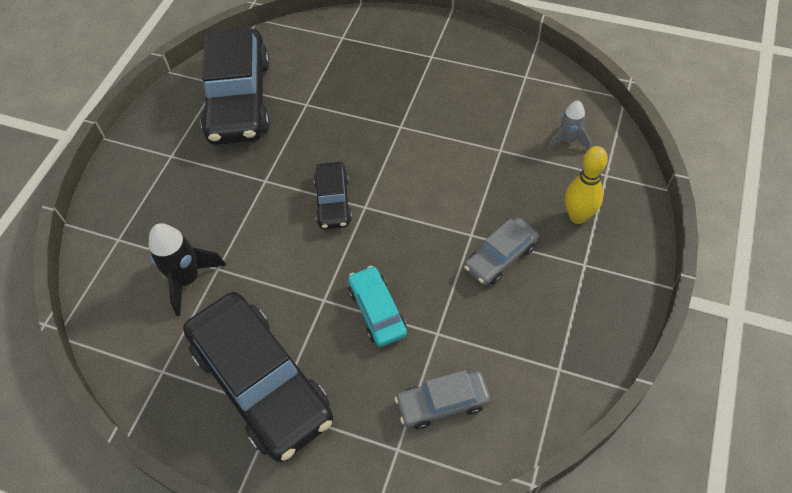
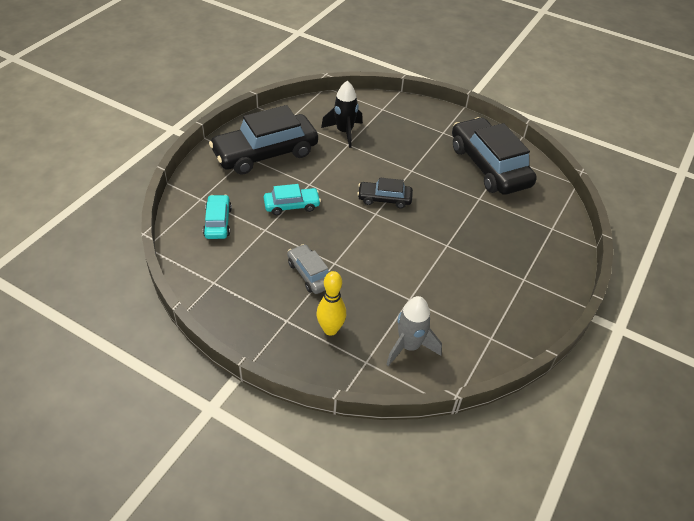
camera: 95 degrees right, 10 degrees down
(239, 100) = (489, 166): black car -> black car turned 60 degrees clockwise
(442, 403) = (218, 222): grey car -> turquoise car
(568, 141) = (409, 346): grey rocket -> grey rocket, size x1.55

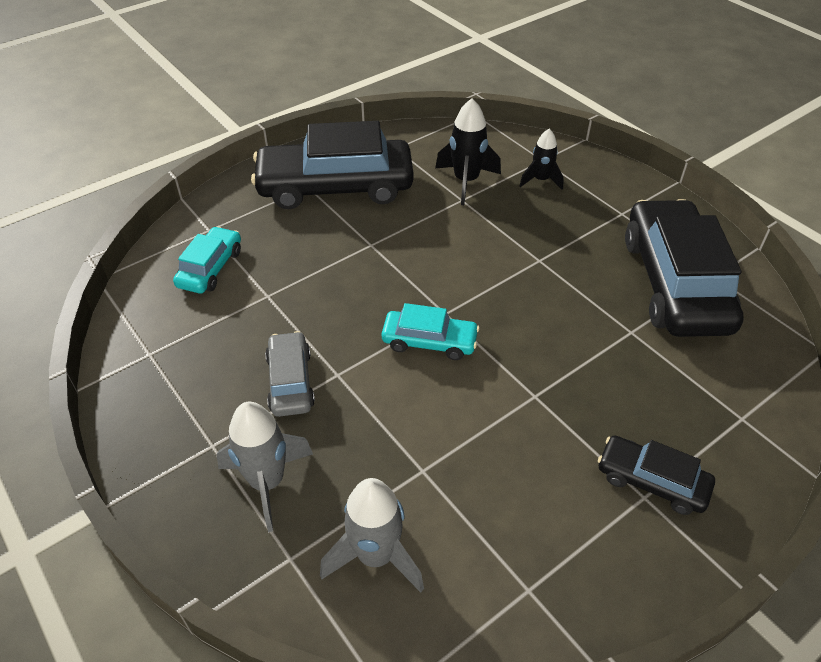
camera: 25 degrees right, 0 degrees up
(292, 205) = (327, 270): turquoise car -> turquoise car (429, 341)
(330, 329) = (267, 482): yellow bowling pin -> grey rocket
(384, 199) = (472, 294): black car -> black car (651, 481)
(388, 122) = (541, 180): none -> black rocket

